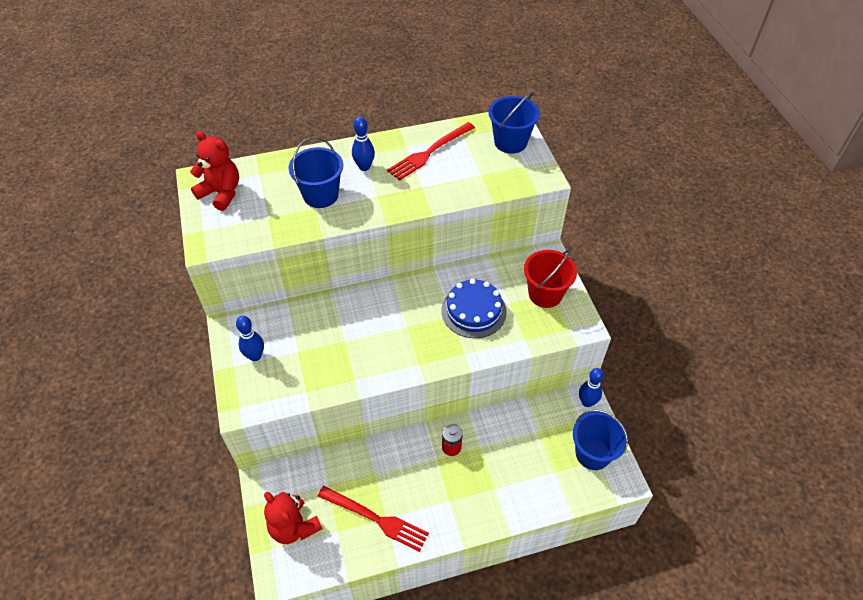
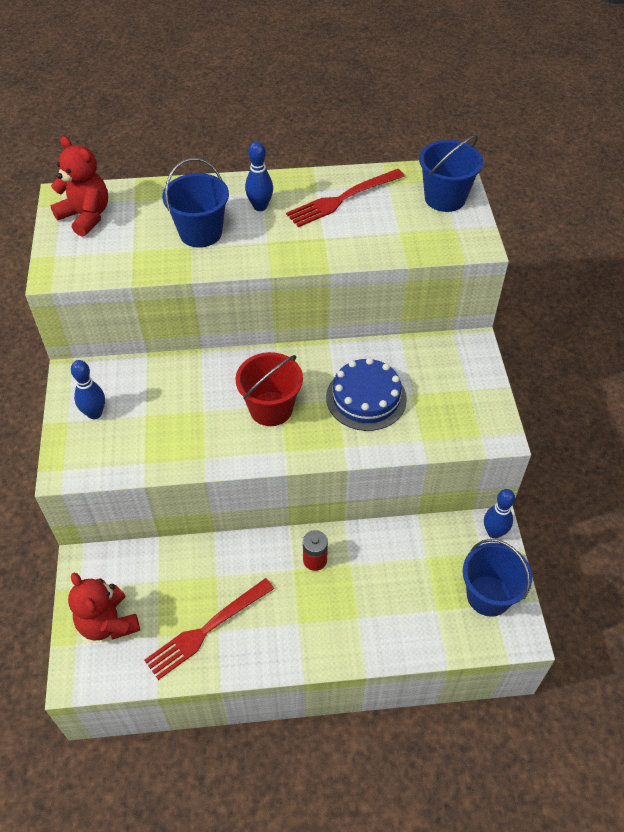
camera: 10 degrees right, 0 degrees up
(376, 519) = (206, 630): red fork -> red fork turned 105 degrees clockwise
(545, 294) = (459, 390): red bucket -> red bucket (271, 408)

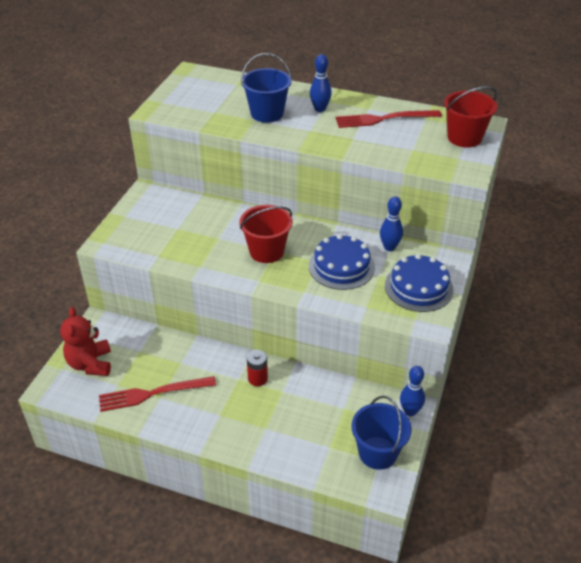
camera: 25 degrees right, 10 degrees down
(86, 216) = (197, 86): red teddy bear -> none
(94, 413) = (145, 217): blue bowling pin -> blue bowling pin (389, 247)
(445, 198) = (464, 138): blue bucket -> red bucket
(462, 394) = (418, 287): none -> blue cake

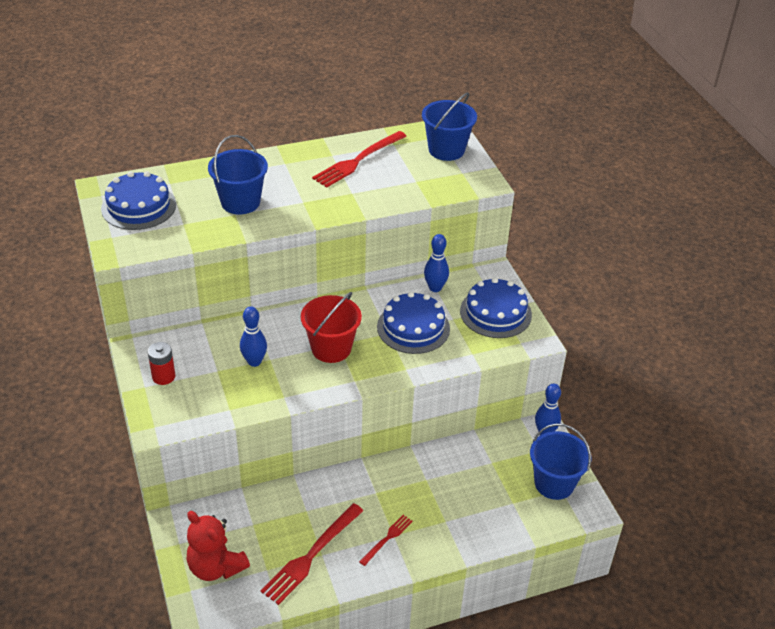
camera: 40 degrees left, 0 degrees up
(199, 91) = (138, 206): none -> blue cake
(213, 414) = (387, 538): none -> red fork
(257, 378) = (393, 481): red battery -> red battery (163, 376)
(320, 109) = (287, 175): blue bowling pin -> blue bowling pin (254, 362)
(464, 138) = (446, 150): red bucket -> blue bucket

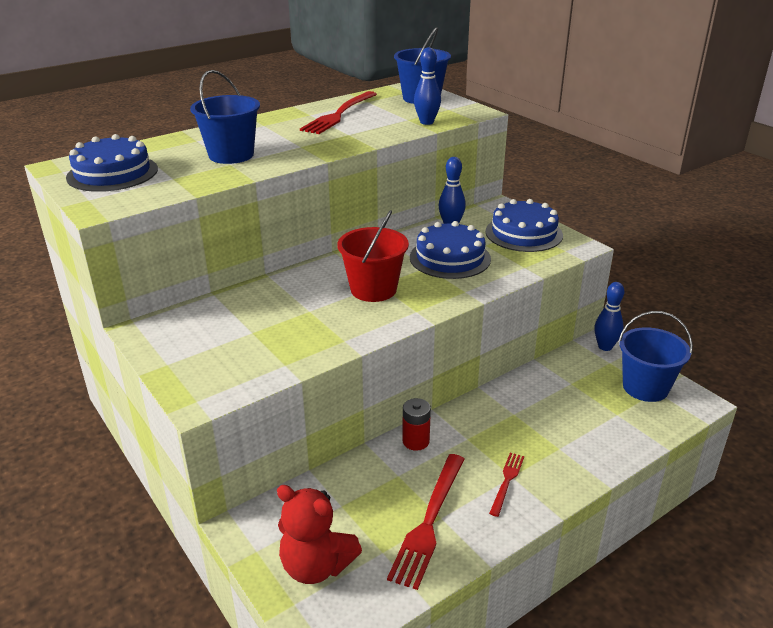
camera: 15 degrees left, 10 degrees down
(163, 376) = (188, 350): red battery -> red battery (416, 441)
(254, 362) = (292, 316): blue bowling pin -> blue bowling pin (426, 122)

